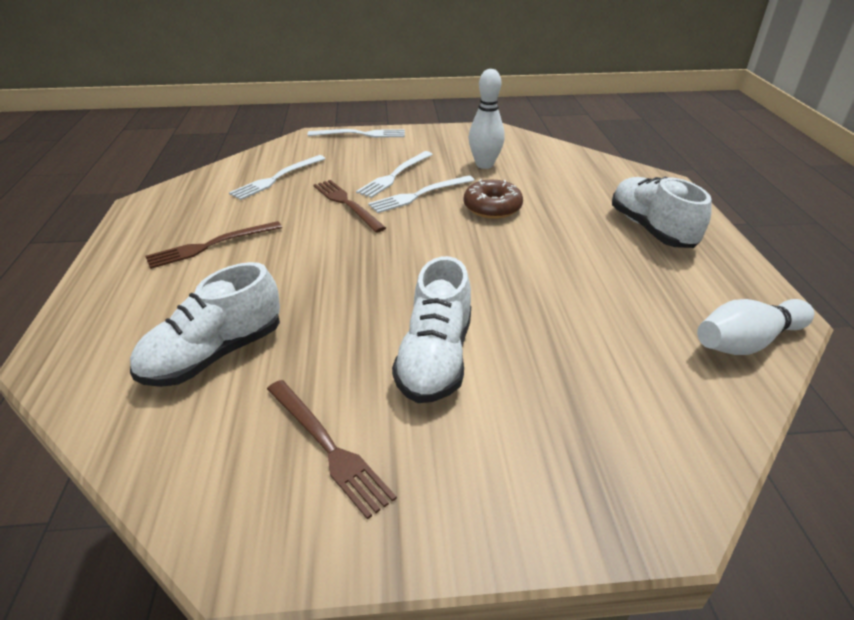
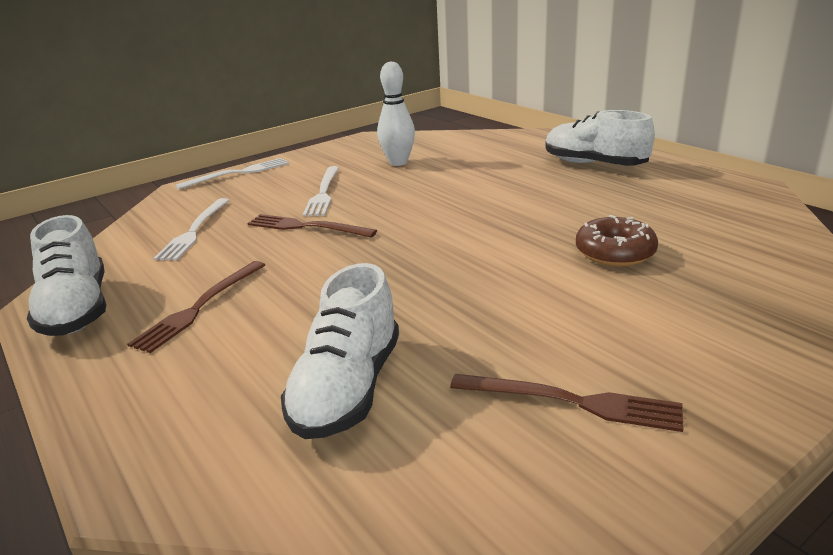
camera: 30 degrees left, 10 degrees down
(419, 195) = (370, 199): white fork -> none
(435, 358) = (562, 302): white shoe -> white shoe (77, 310)
(492, 207) = (450, 188): brown donut -> brown donut (615, 253)
(746, 342) = (753, 206): white bowling pin -> none

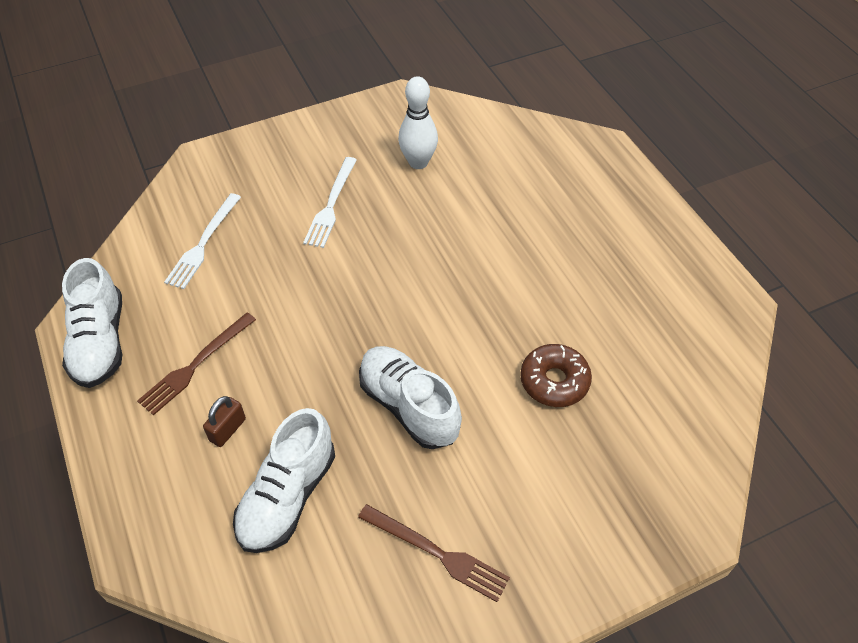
camera: 10 degrees right, 25 degrees up
(238, 173) = (257, 141): white fork -> none
(251, 348) = (228, 430): none -> brown padlock
(306, 227) = (303, 264): brown fork -> none
(594, 164) = (609, 221): white shoe -> white shoe (409, 406)

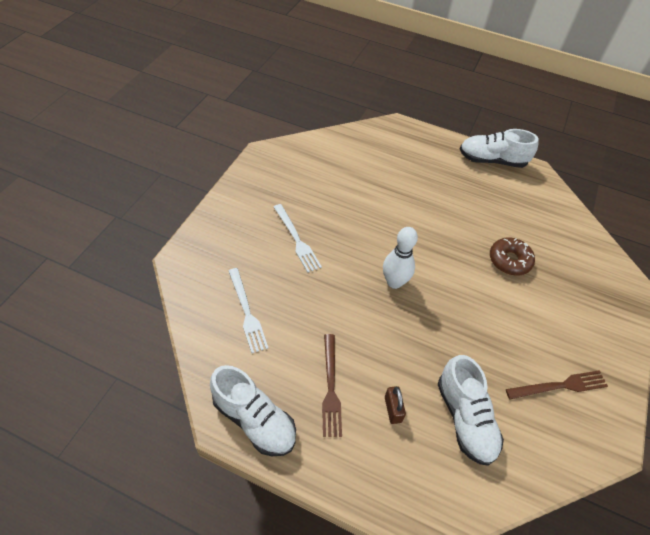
camera: 45 degrees left, 0 degrees up
(409, 406) = (464, 322): white shoe -> white shoe (492, 160)
(418, 162) = (316, 186): white bowling pin -> white bowling pin (394, 282)

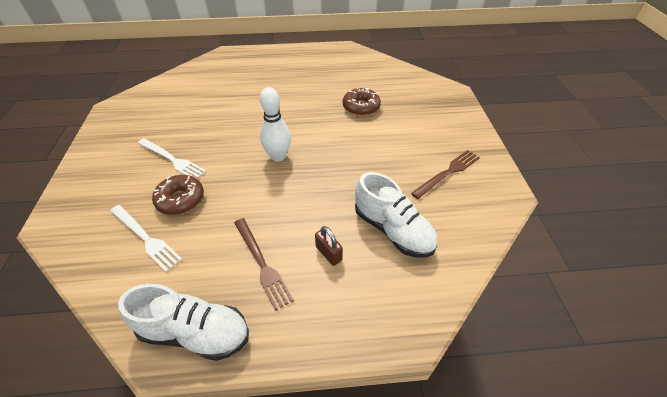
camera: 25 degrees left, 5 degrees down
(288, 287) = (180, 199): none -> brown donut
(492, 160) = (311, 51): white shoe -> none

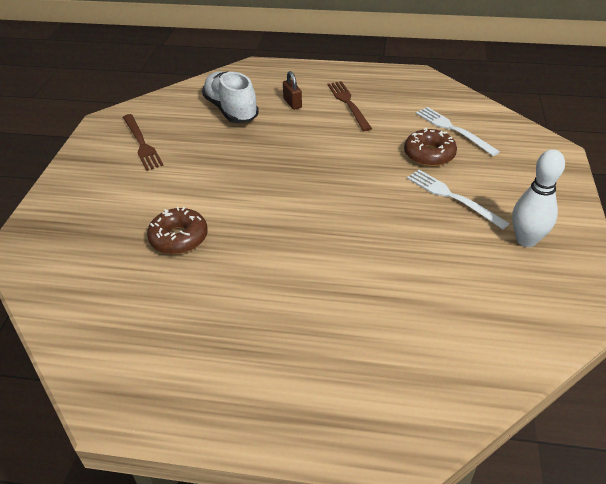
camera: 165 degrees left, 5 degrees down
(195, 332) = (396, 79): white shoe -> none
(278, 156) = (319, 183): white bowling pin -> white bowling pin (526, 240)
(448, 173) = (141, 143): brown fork -> brown fork turned 90 degrees counterclockwise

